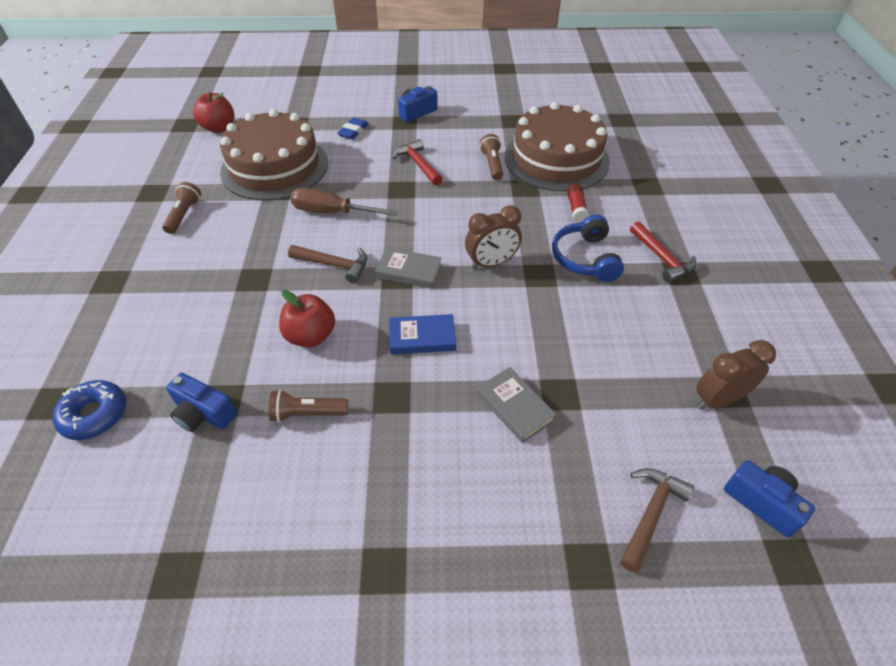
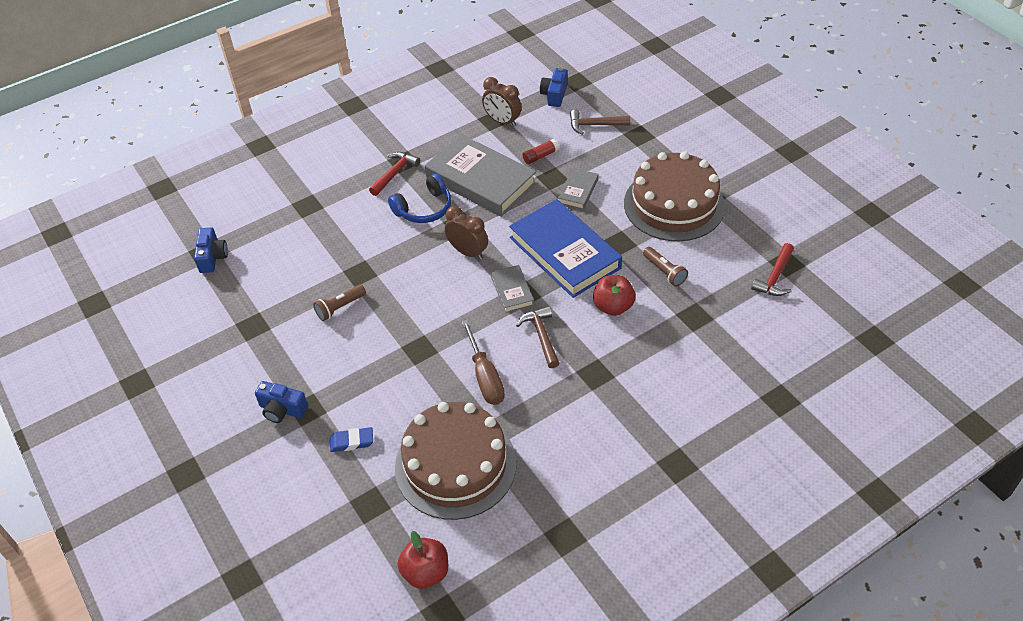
camera: 120 degrees left, 0 degrees up
(94, 415) = (763, 369): blue donut -> none
(184, 215) = (571, 481): brown flashlight -> none
(203, 414) = (710, 317): blue camera -> blue camera (212, 257)
(418, 164) = (374, 358): red hammer -> red hammer (775, 277)
(422, 337) = (565, 253): blue book -> blue book, size x2.13
(556, 159) = (302, 270): brown cake -> brown cake (674, 204)
(576, 208) = (367, 233): red glue stick -> red glue stick (540, 156)
(602, 322) = (480, 180): none -> grey book

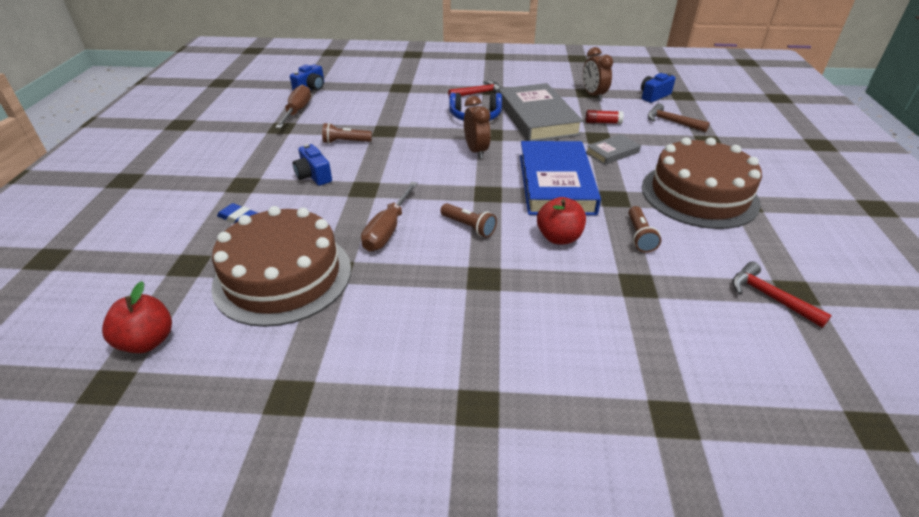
camera: 35 degrees right, 10 degrees down
(241, 296) = (297, 111): none -> brown screwdriver
(282, 410) = (228, 176): blue camera -> blue camera (313, 176)
(512, 291) = (481, 187): grey book -> none
(541, 336) = (469, 226): brown hammer -> brown flashlight
(775, 277) = (769, 297): red hammer -> red hammer turned 75 degrees clockwise

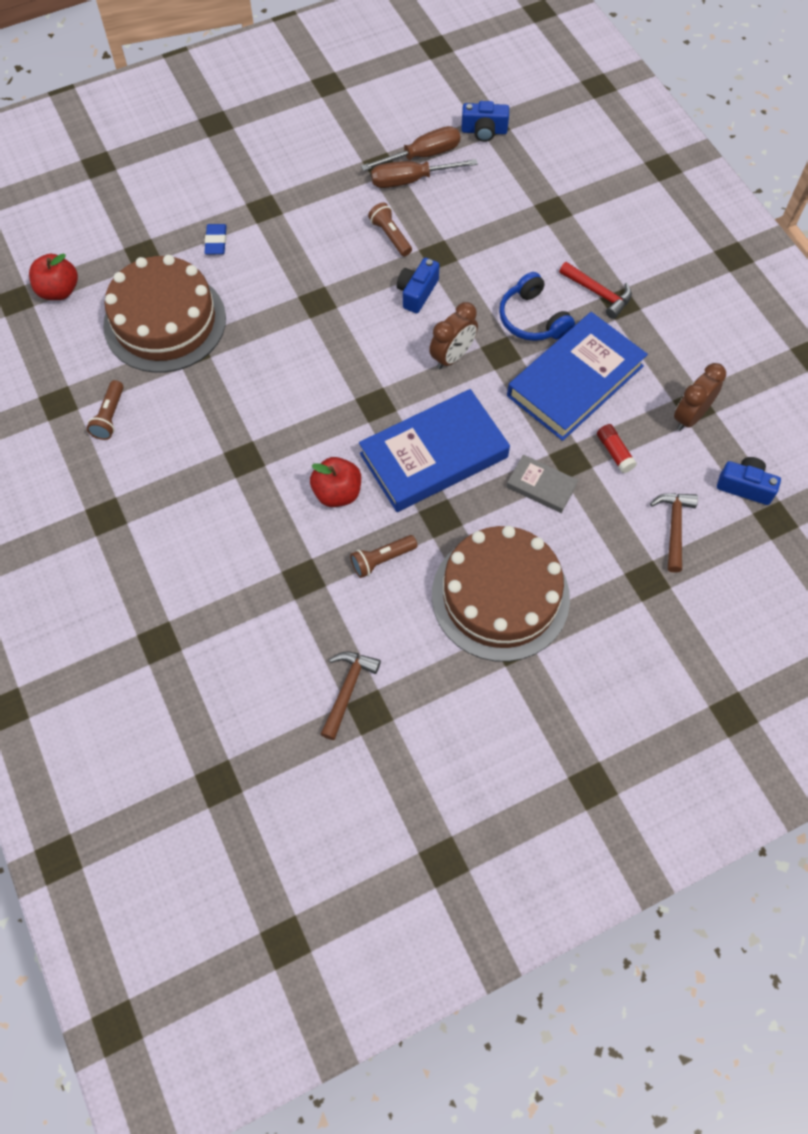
camera: 60 degrees right, 25 degrees up
(313, 176) = (312, 250): blue camera -> blue camera (417, 292)
(387, 230) = (265, 356): brown screwdriver -> brown screwdriver (409, 180)
(469, 226) = (309, 414): brown flashlight -> brown flashlight (110, 417)
(537, 118) = (575, 381): grey book -> blue book
(769, 297) = (347, 689): red hammer -> brown hammer

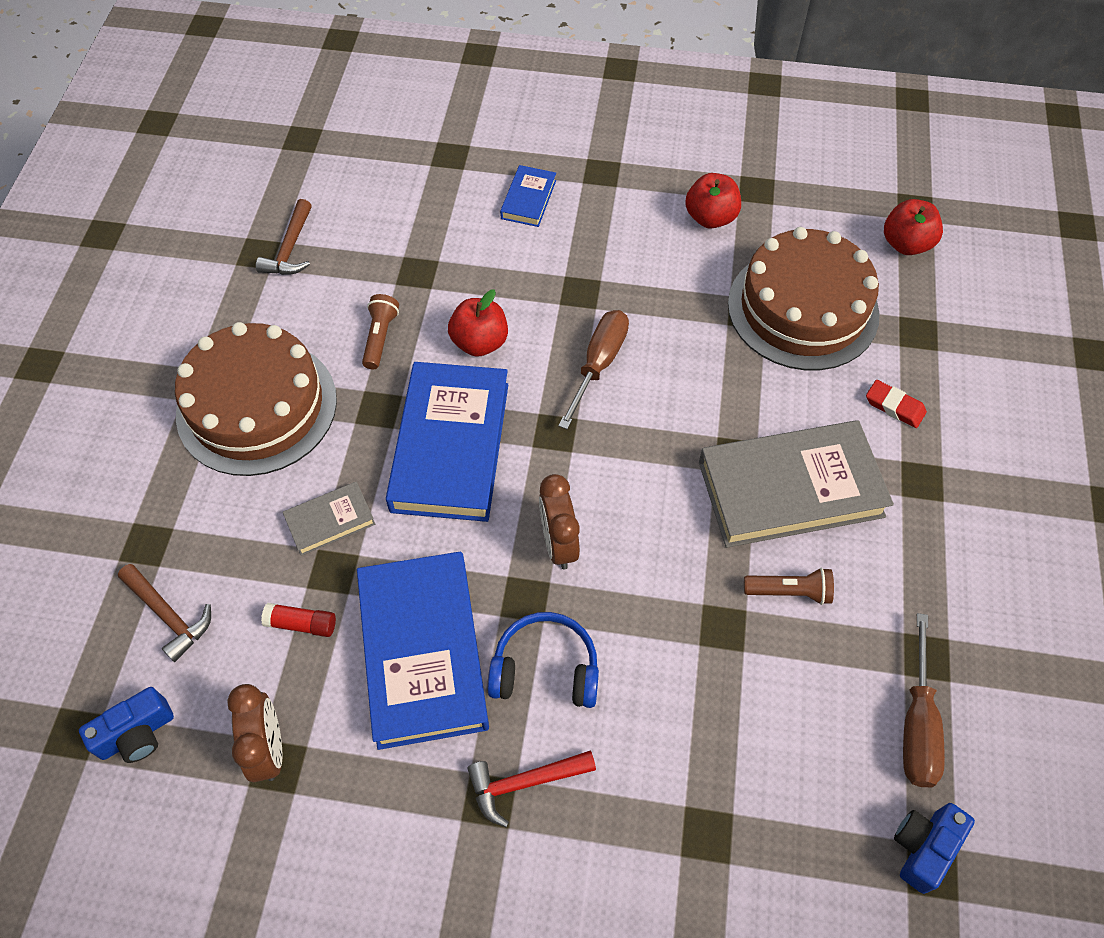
camera: 125 degrees right, 5 degrees down
(110, 417) = (710, 218): brown flashlight -> red apple
(172, 549) = (528, 199): none -> blue book
(216, 241) = (894, 406): blue eraser -> red eraser
(320, 265) = (790, 489): none -> grey book
(347, 689) = (290, 249): brown hammer -> brown hammer turned 45 degrees clockwise
(409, 180) = (876, 676): brown screwdriver -> brown screwdriver (599, 363)
(417, 292) = (678, 565): blue camera -> none

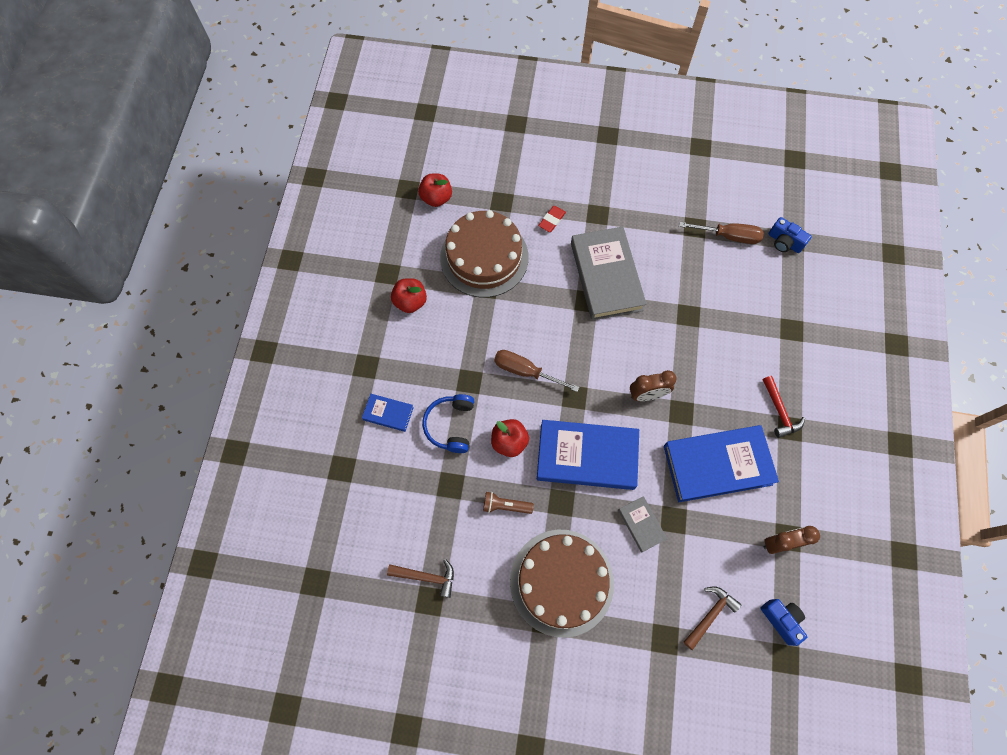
camera: 90 degrees left, 10 degrees up
(301, 624) = (707, 534): red glue stick -> none
(545, 669) = (720, 401): blue headphones -> blue headphones (450, 425)
(789, 591) = (666, 282): brown flashlight -> none

